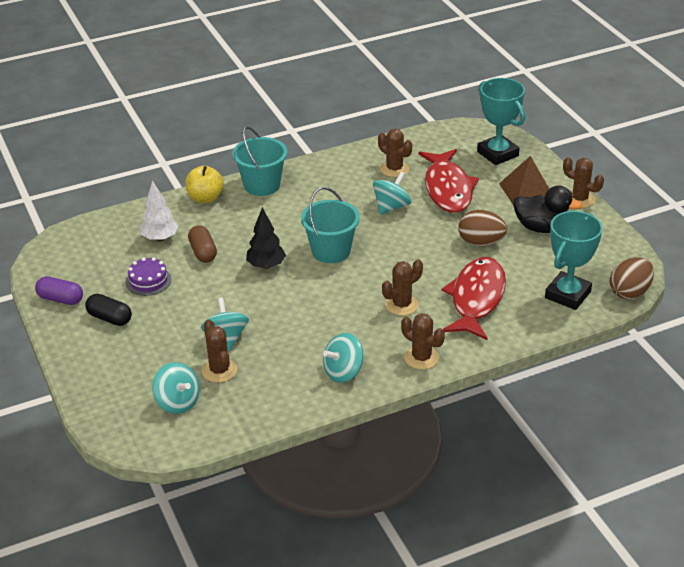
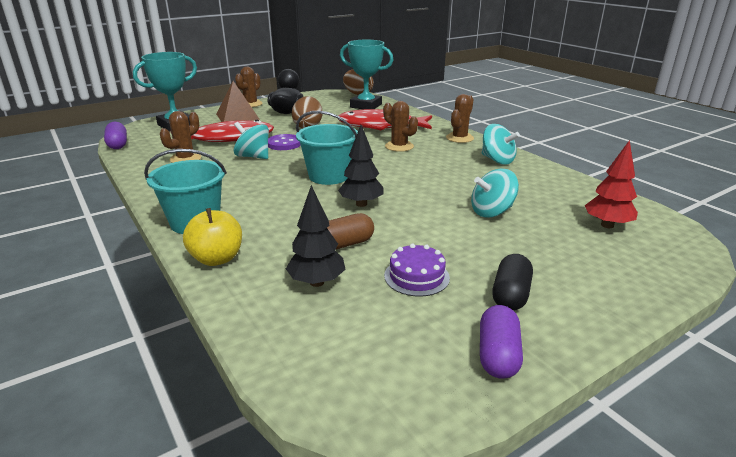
camera: 100 degrees left, 10 degrees down
(160, 238) = (316, 282): white tree -> black tree
(177, 402) = (607, 225): turquoise spinning top -> red tree
(219, 370) = (542, 210): brown cactus -> none
(425, 225) = (284, 144): none -> purple button
(441, 128) = (118, 144): none -> purple capsule

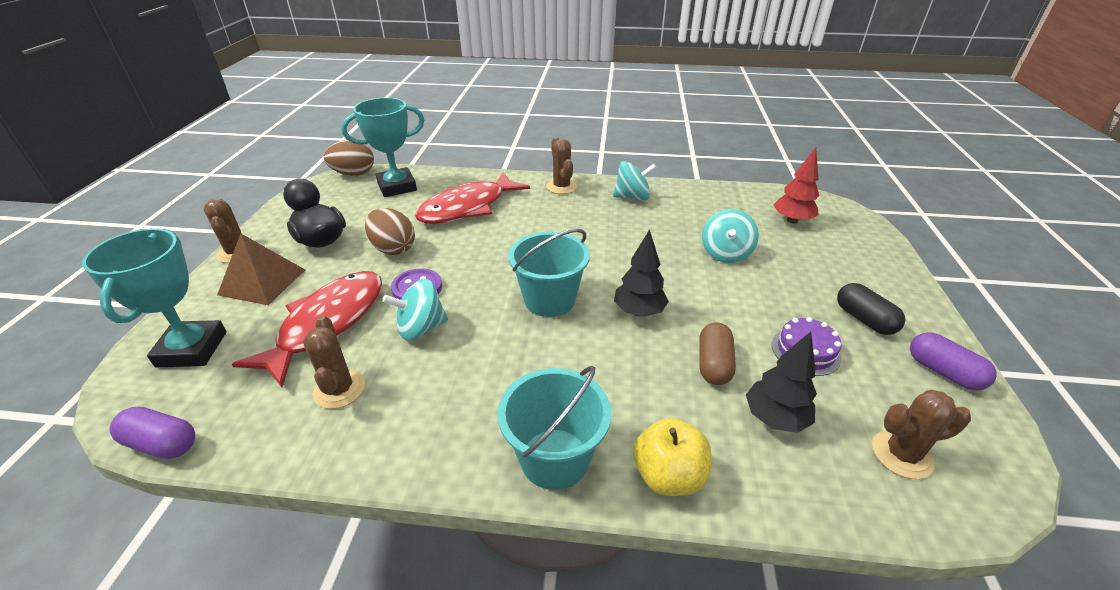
camera: 50 degrees left, 10 degrees up
(399, 146) = (534, 224): brown cactus -> brown cactus (901, 454)

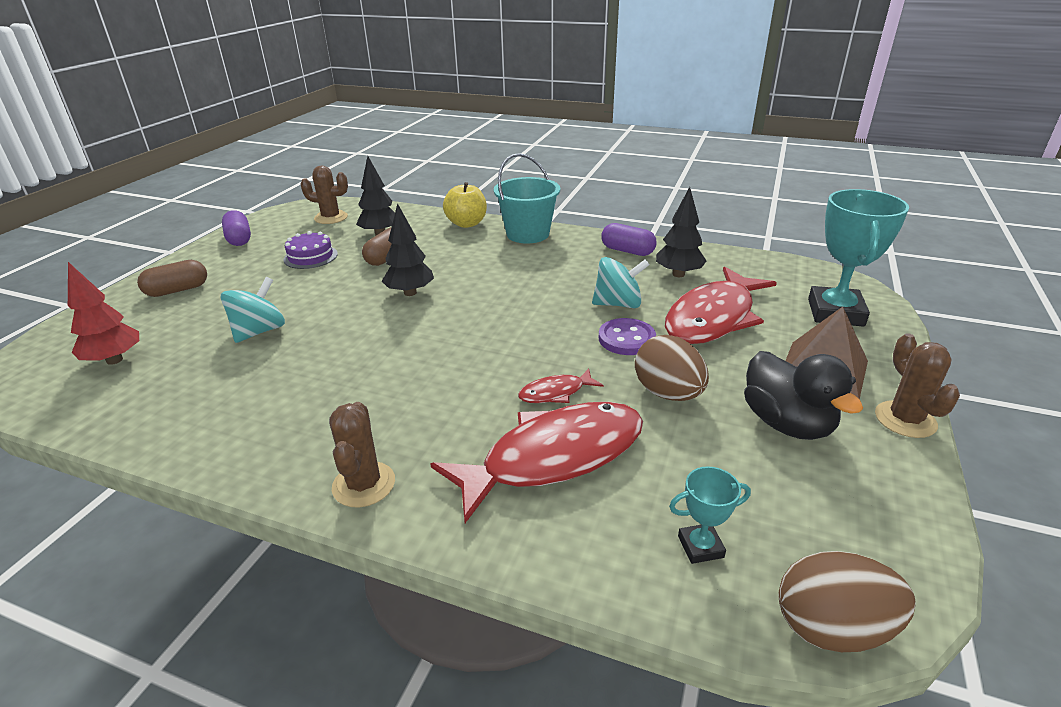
camera: 165 degrees left, 5 degrees down
(162, 443) = (792, 262): purple capsule -> purple capsule (627, 251)
(339, 389) = (678, 274): brown cactus -> black tree
(397, 187) = (700, 547): turquoise trophy -> turquoise trophy, size x0.48
(472, 239) = (555, 393): none -> red fish
(549, 300) = (487, 311): turquoise bucket -> none
(632, 197) = (267, 436): turquoise spinning top -> none
(862, 282) = (177, 290): none -> brown capsule
(864, 319) = (232, 267): black capsule -> none

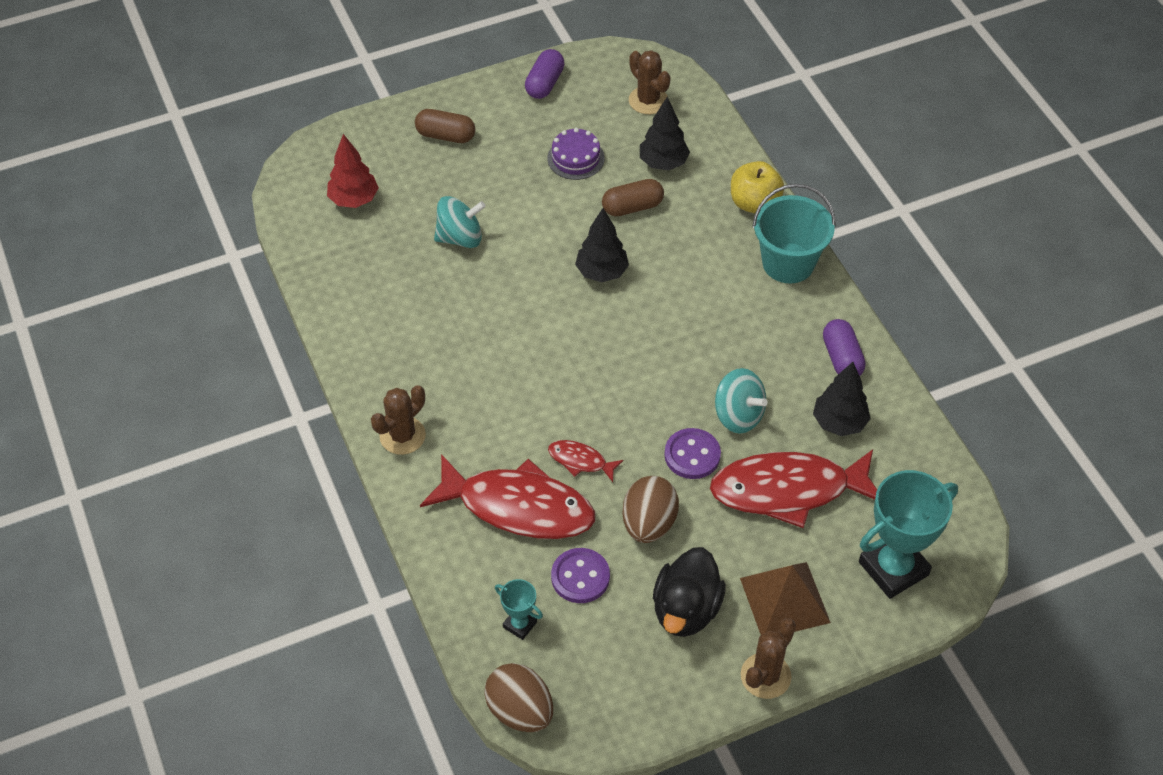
camera: 45 degrees right, 20 degrees up
(683, 465) = (580, 577): none -> purple button

